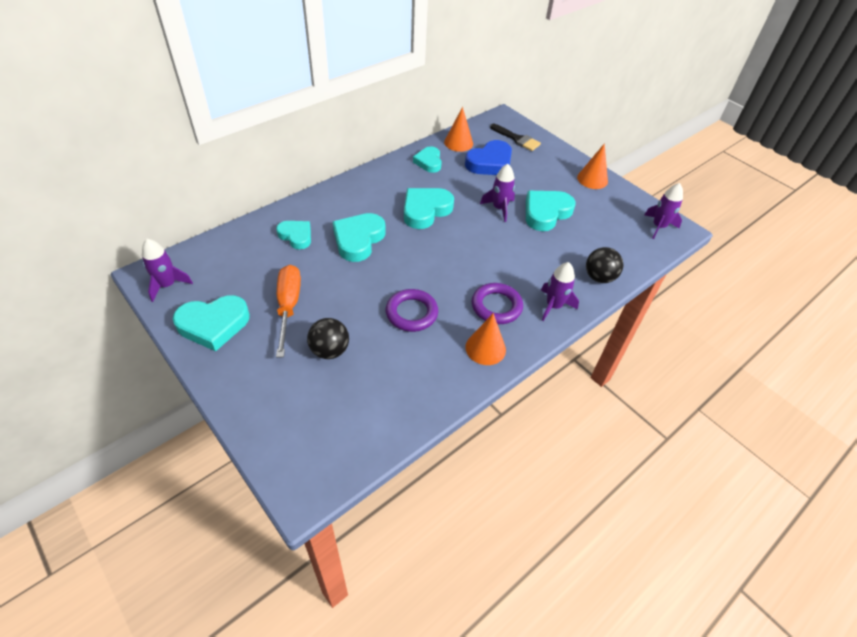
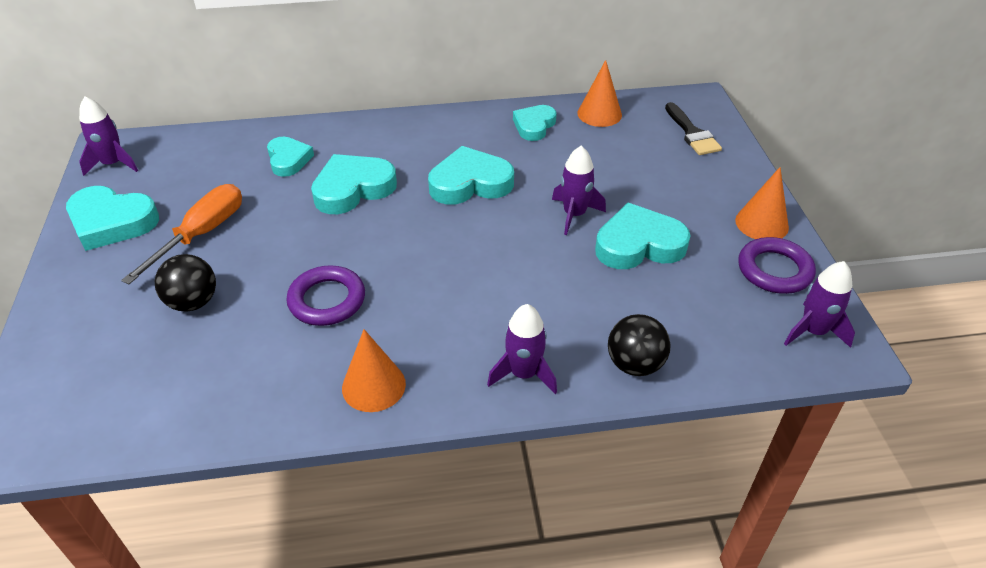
camera: 35 degrees right, 5 degrees down
(490, 163) = (619, 152): blue heart -> none
(496, 306) = (442, 339): purple ring -> purple ring (774, 270)

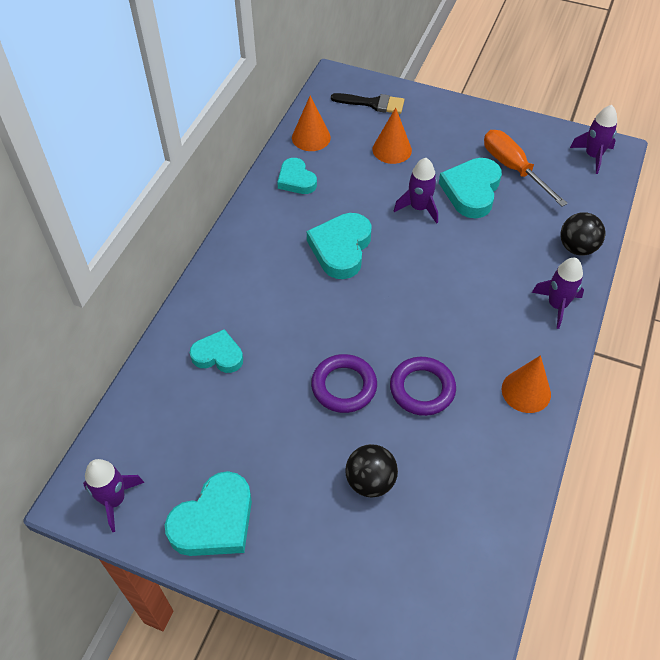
camera: 60 degrees left, 10 degrees up
(201, 234) = (282, 452): orange screwdriver -> orange screwdriver (513, 168)
(353, 189) = (294, 324): turquoise heart -> none
(761, 223) = (489, 124): orange cone -> orange cone (392, 149)
(774, 270) = (534, 143): purple ring -> purple ring (344, 386)

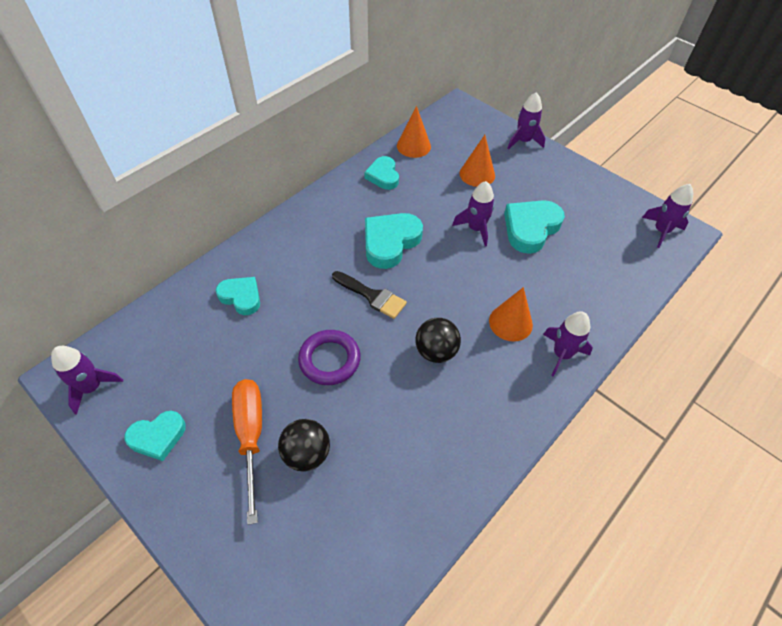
camera: 20 degrees right, 0 degrees up
(214, 521) = (158, 437): turquoise heart -> turquoise heart, size x0.64
(373, 103) = (480, 133): black brush -> black brush (372, 296)
(421, 100) = (523, 141): none -> purple rocket
(422, 389) = (397, 387): purple ring -> none
(513, 168) = (579, 220): orange screwdriver -> orange screwdriver (251, 436)
(526, 391) = (492, 424): orange cone -> orange cone (510, 322)
(577, 248) = (607, 308): black ball -> black ball (436, 351)

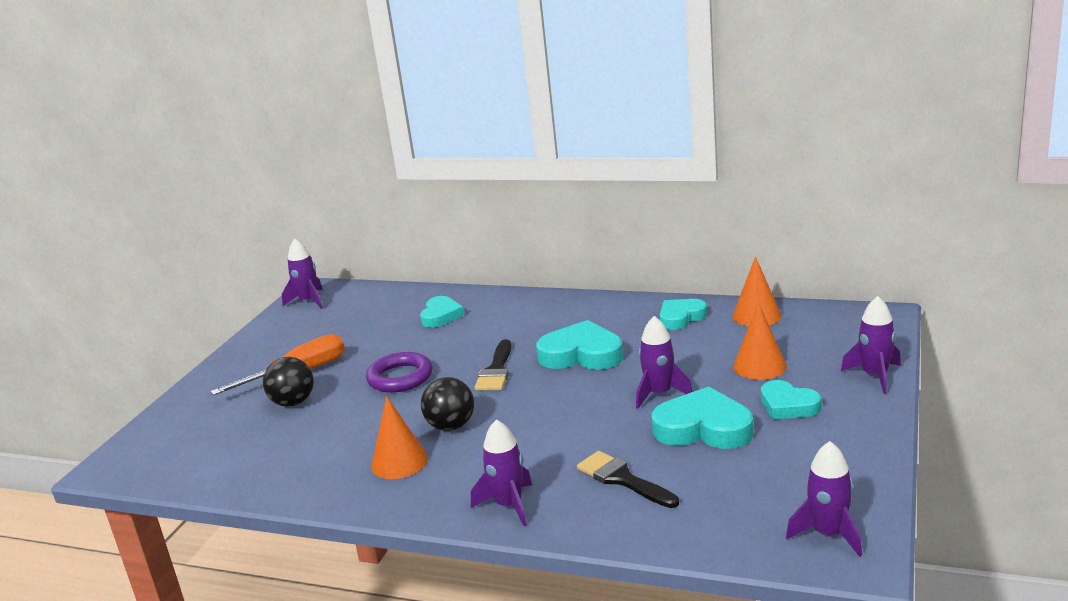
camera: 70 degrees right, 30 degrees down
(158, 437) = (278, 340): turquoise heart -> turquoise heart (788, 405)
(510, 322) = (529, 458): orange cone -> orange cone (399, 462)
(564, 287) = (622, 479): none -> black brush

